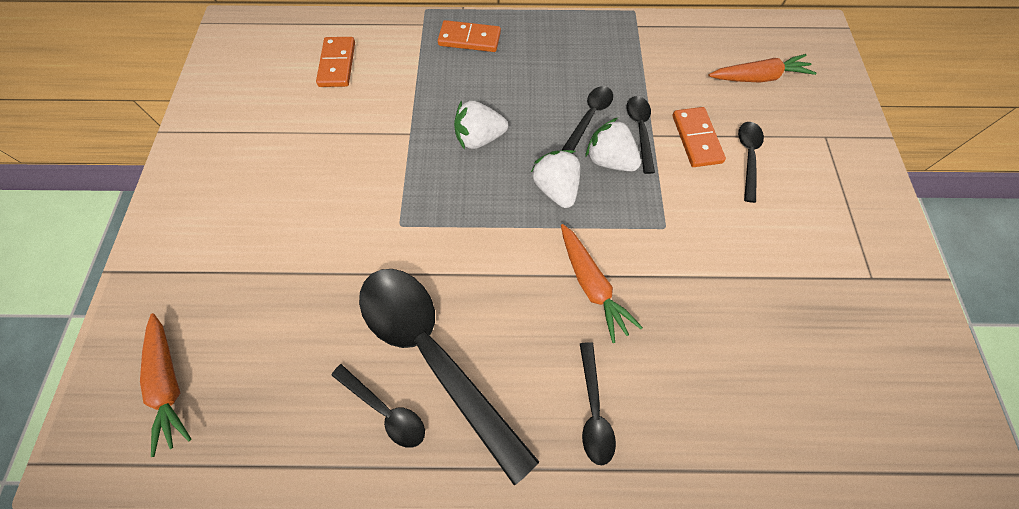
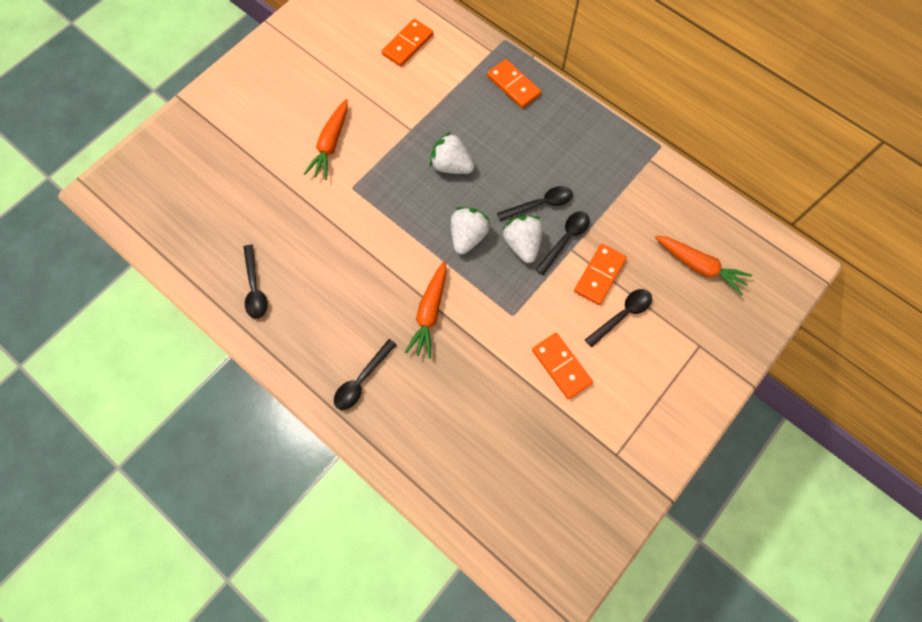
camera: 40 degrees right, 5 degrees up
(170, 384) = (164, 187): orange carrot -> orange carrot (331, 144)
(433, 354) = (305, 279): black spoon -> none
(750, 238) = (561, 366): none -> orange domino

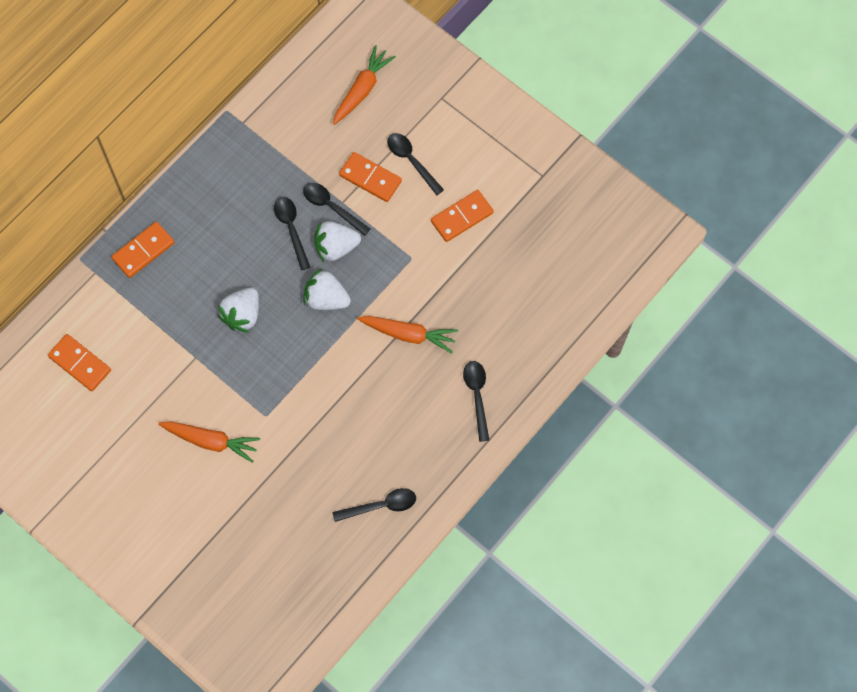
camera: 90 degrees left, 0 degrees up
(361, 380) = (477, 395): black spoon -> black spoon turned 135 degrees counterclockwise

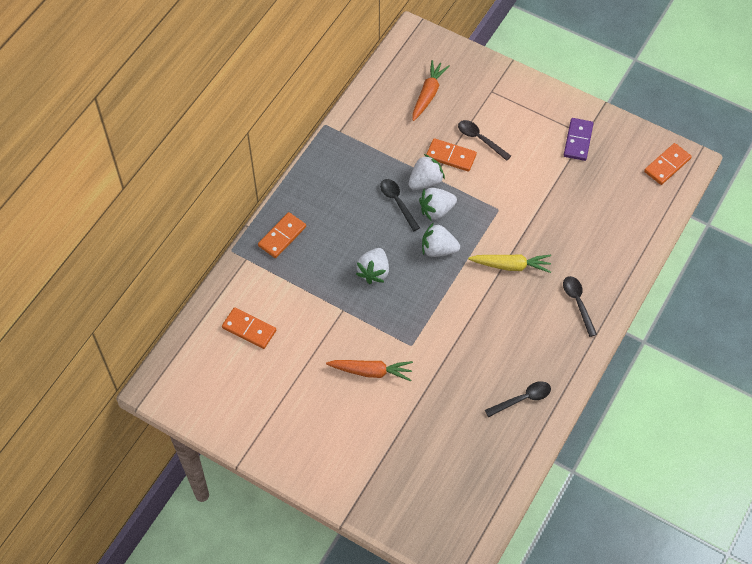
camera: 10 degrees left, 10 degrees down
(331, 207) = (425, 181): black spoon -> white strawberry
(408, 334) = (511, 266): orange carrot -> yellow carrot
(462, 217) = (530, 173): orange domino -> orange domino (667, 165)
(531, 182) = (578, 140): none -> purple domino

